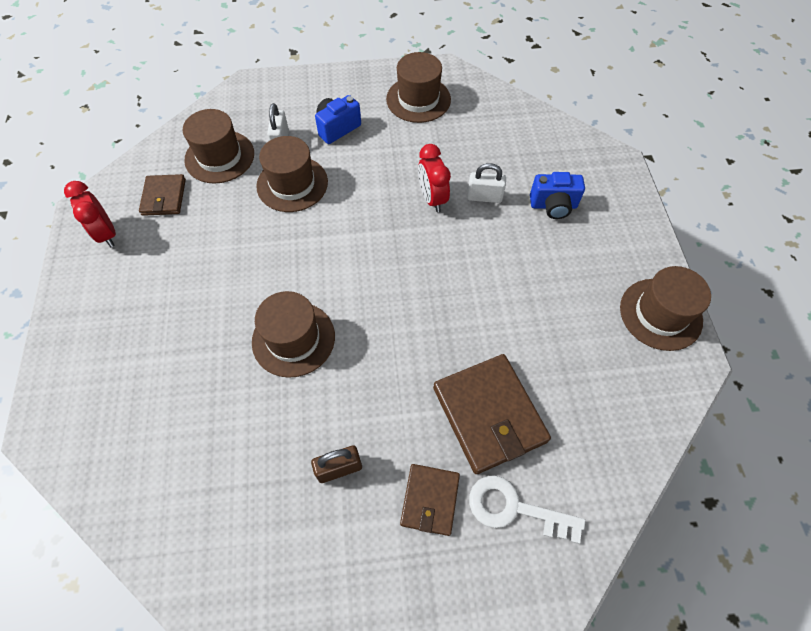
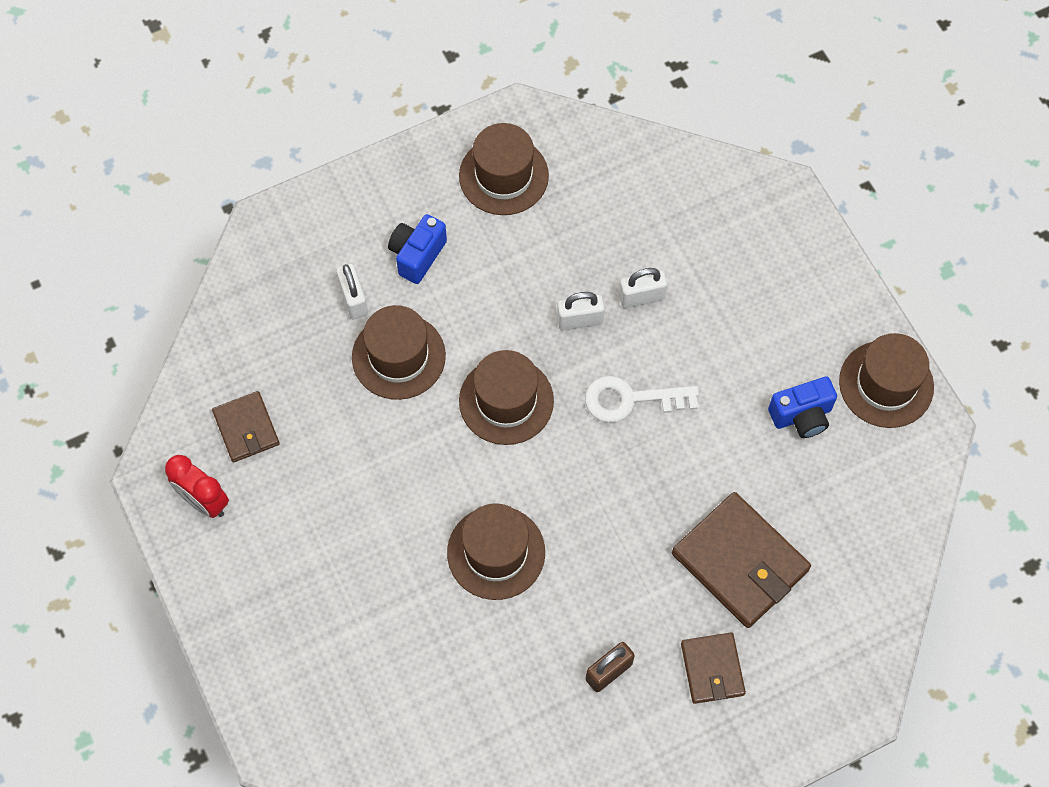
camera: 20 degrees left, 5 degrees up
(219, 157) = (286, 348): brown hat -> brown hat (506, 401)
(432, 199) = (580, 320): red clock -> white padlock
(514, 508) = (797, 647): white key -> white key (630, 400)
(553, 206) = (727, 282): blue camera -> blue camera (801, 416)

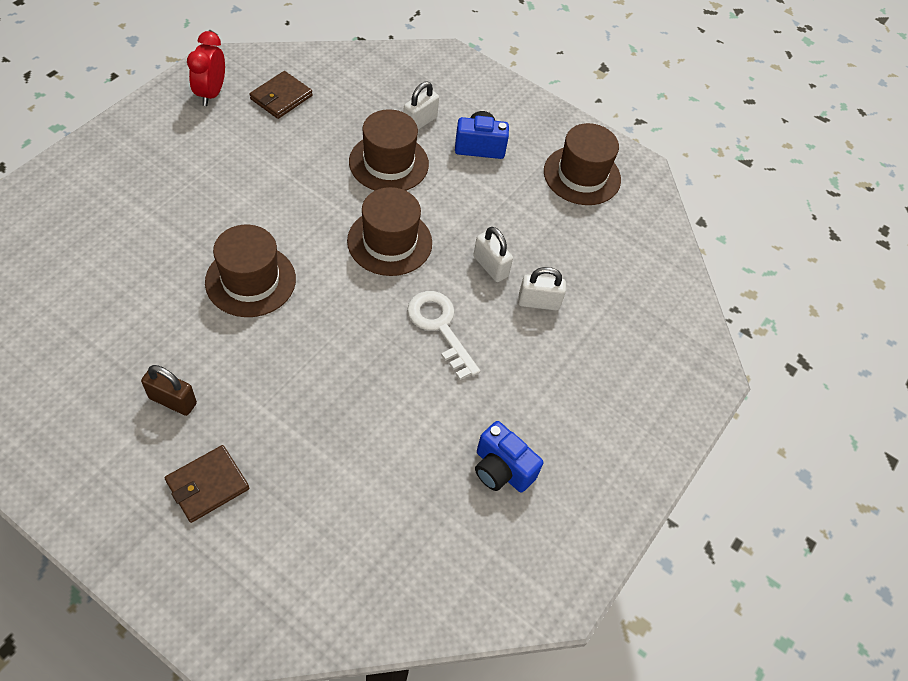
camera: 55 degrees right, 10 degrees down
(641, 297) = (538, 302): white padlock -> white padlock turned 45 degrees counterclockwise
(740, 562) = (327, 470): brown wallet -> none
(886, 384) = (577, 534): brown hat -> none

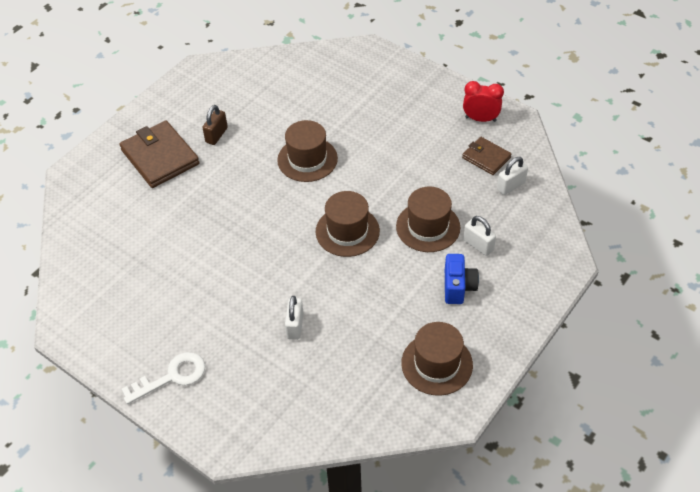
camera: 100 degrees right, 5 degrees down
(207, 485) = (160, 157): brown wallet -> brown wallet, size x1.74
(439, 327) = (271, 263): white key -> white key (172, 376)
(490, 266) = (328, 294): white padlock -> white padlock (511, 186)
(501, 469) = (155, 300): blue camera -> none

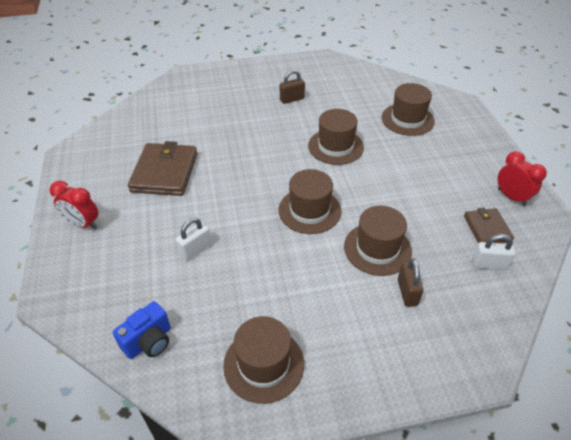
camera: 40 degrees right, 5 degrees down
(160, 157) = (242, 93): brown wallet -> brown wallet (165, 172)
(172, 376) = (83, 224): white key -> red clock
(340, 94) = (407, 119): none -> brown hat
(458, 287) = (352, 314): blue camera -> blue camera (149, 341)
(478, 245) = (407, 292): white padlock -> brown padlock

